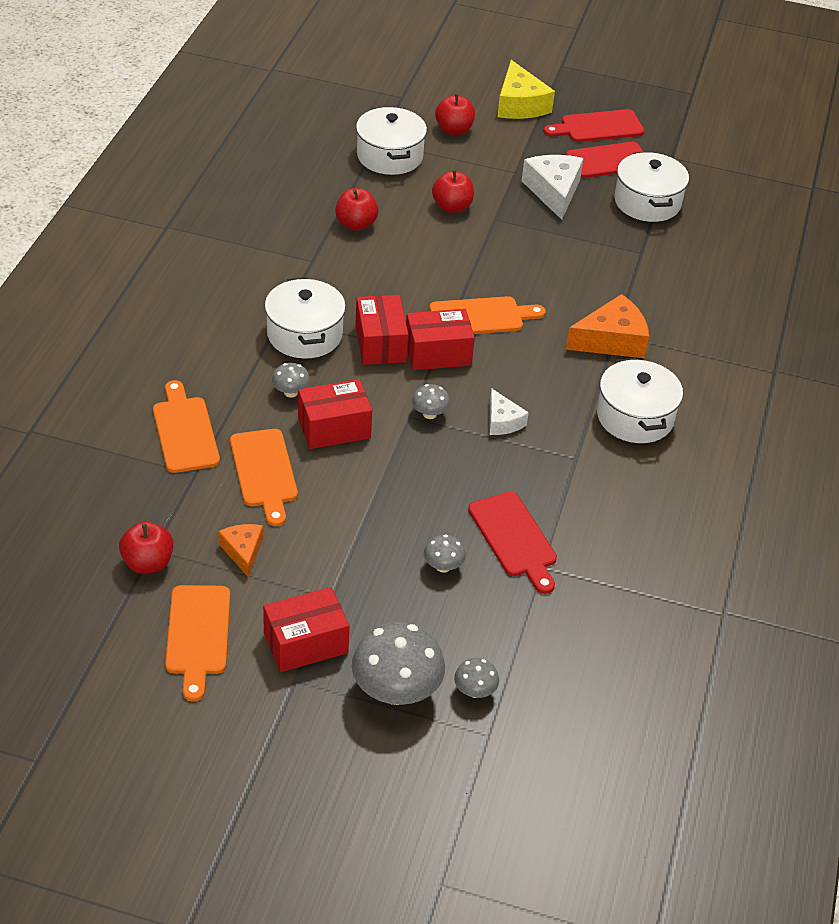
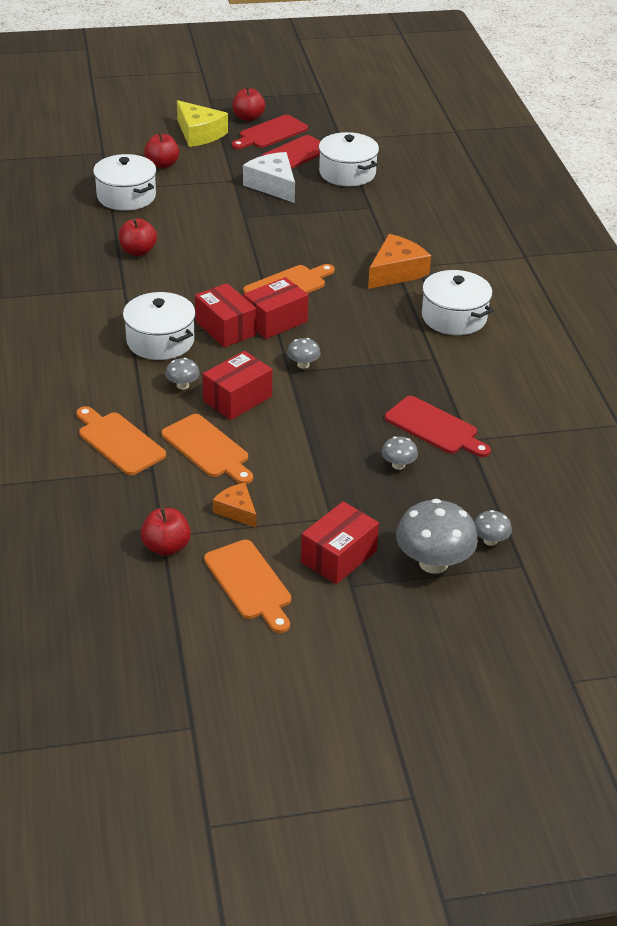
camera: 25 degrees left, 5 degrees down
(452, 207) = (204, 217): red apple -> red apple (248, 117)
(502, 421) = (361, 352): white cheese -> none

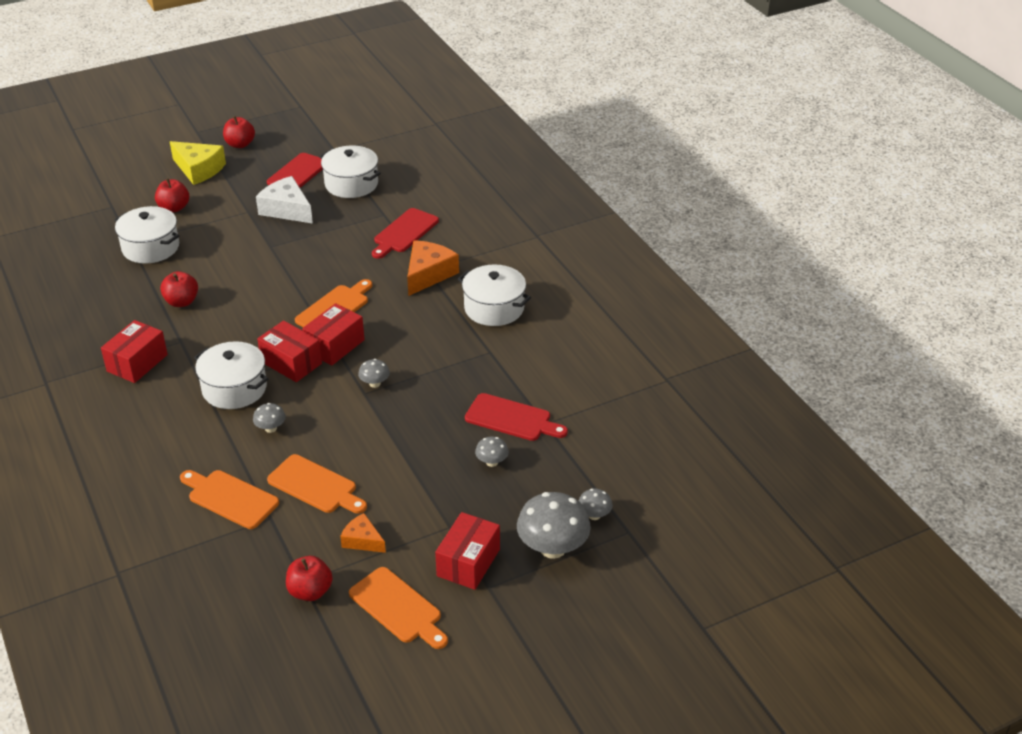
camera: 15 degrees left, 0 degrees up
(237, 399) = (326, 430): red box -> red box (137, 363)
(270, 133) = (266, 157): red cutting board -> red cutting board (404, 232)

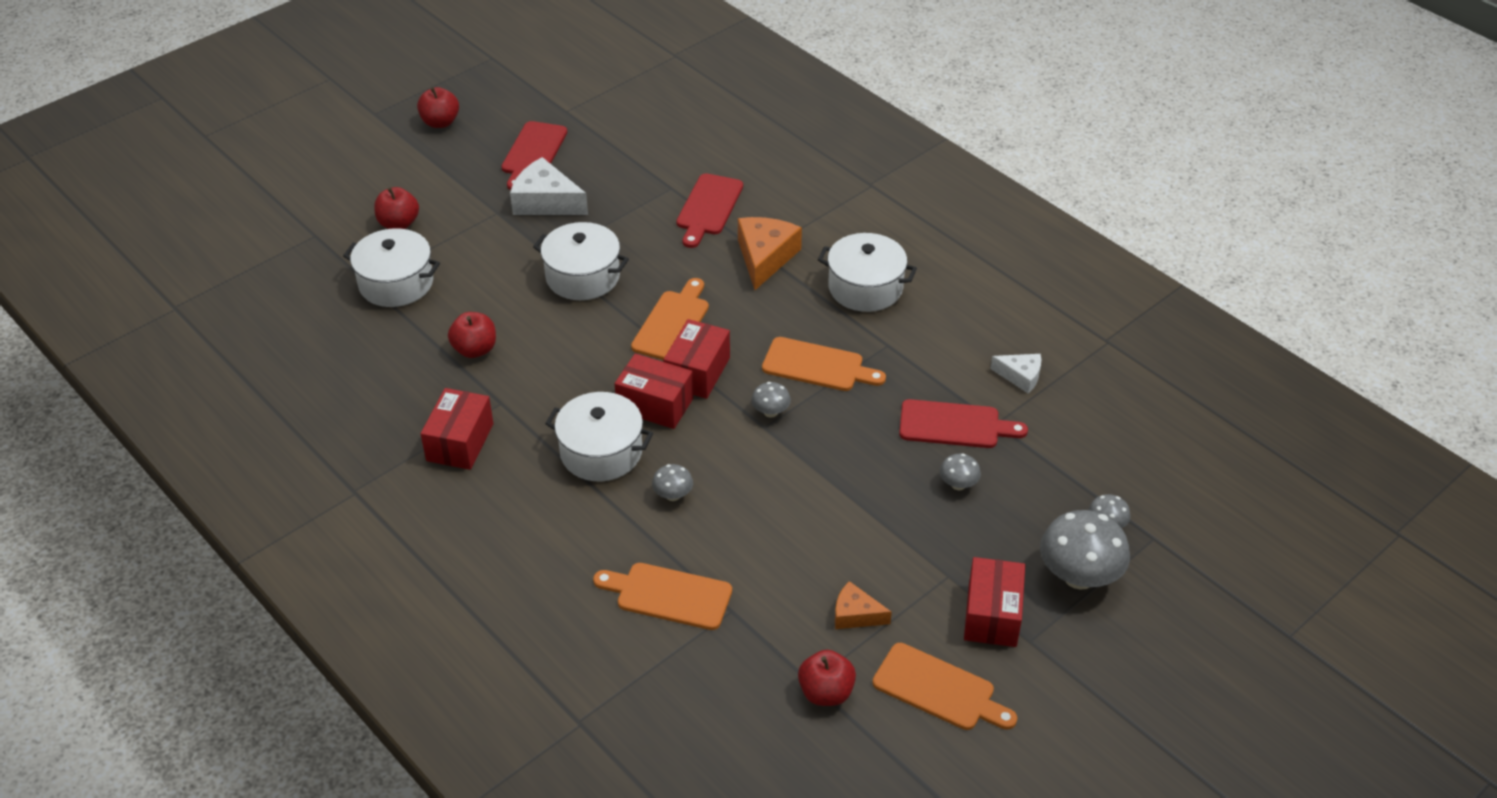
camera: 15 degrees left, 5 degrees up
(198, 169) = (404, 165): yellow cheese -> none
(315, 486) = (765, 558): orange cutting board -> orange cutting board (817, 366)
(351, 184) = (610, 154): white pot -> white pot (583, 276)
(582, 393) = (1020, 376): none -> white cheese

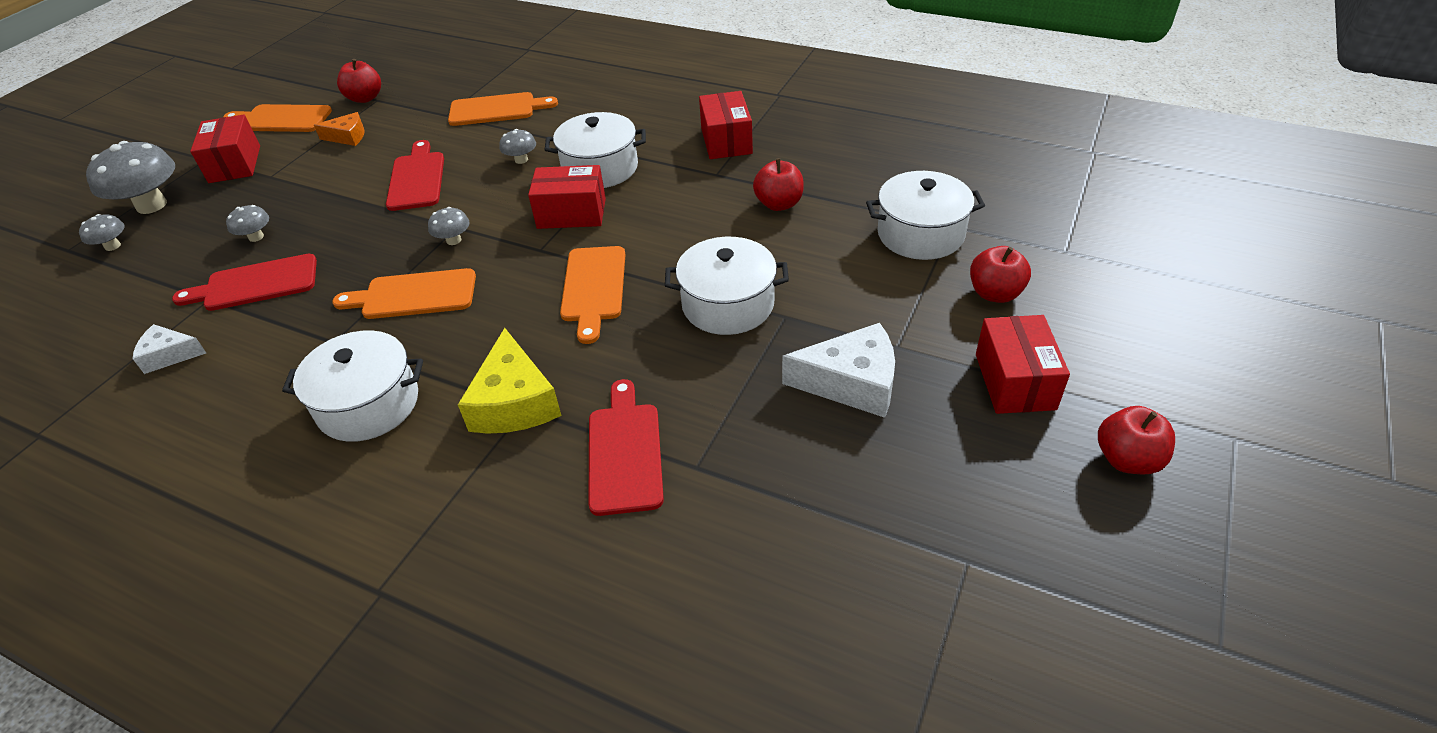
camera: 160 degrees right, 0 degrees up
(533, 153) = (939, 455): red cutting board -> red cutting board (417, 179)
(697, 372) = (543, 251): red box -> red box (1015, 381)
(765, 257) = (514, 402): orange cheese -> yellow cheese

